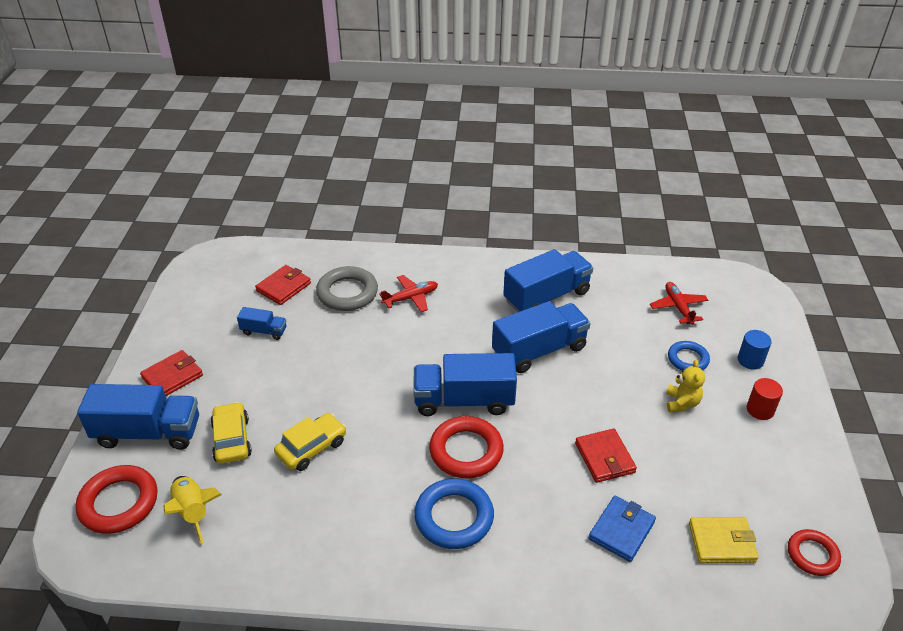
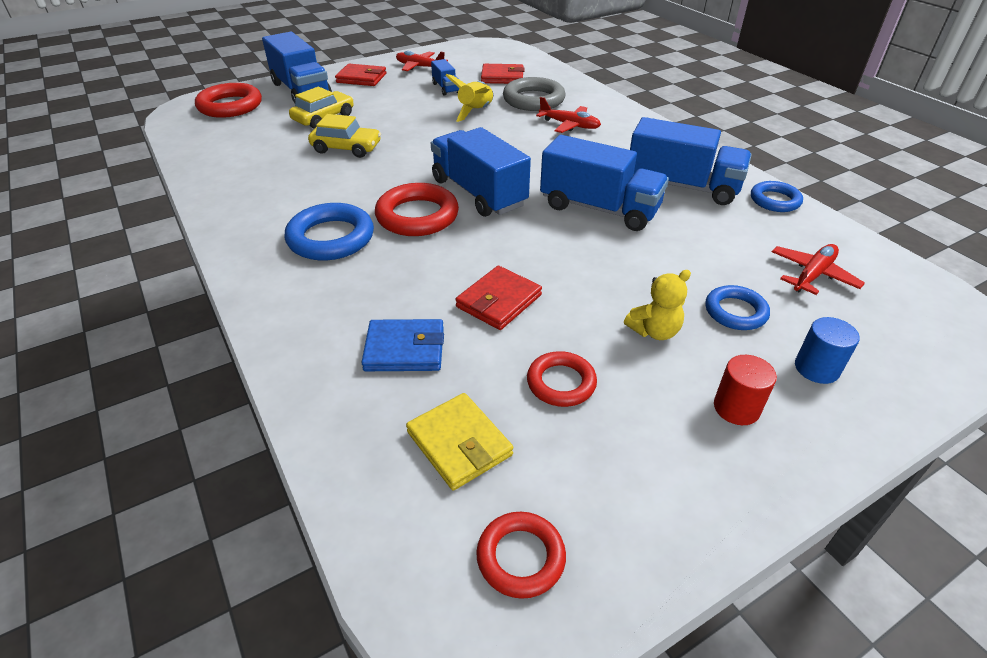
camera: 55 degrees right, 0 degrees up
(193, 512) = (242, 131): yellow rocket -> yellow rocket (475, 112)
(197, 326) = (419, 67): none -> red plane
(597, 269) = (775, 200): none -> blue ring
(699, 469) = (561, 383): none -> red ring

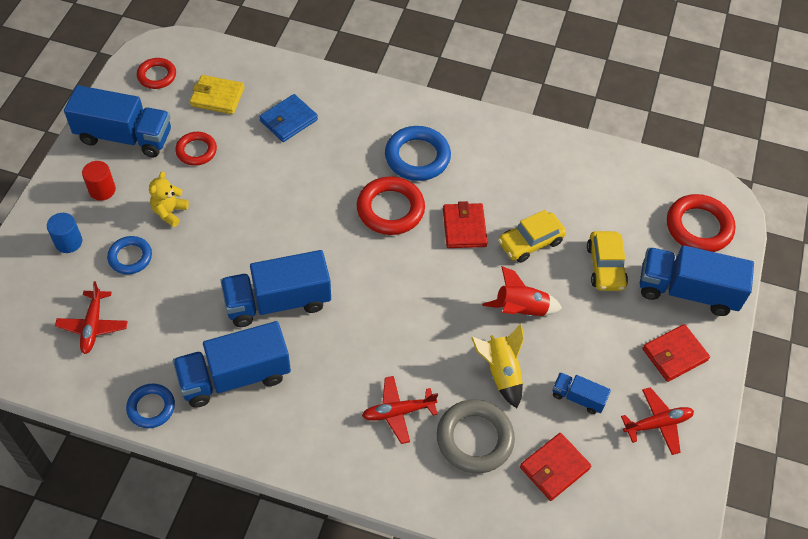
camera: 135 degrees right, 15 degrees up
(415, 126) = (521, 310): none -> red rocket
(478, 193) = (377, 260): blue truck -> blue truck (124, 137)
(499, 301) = (271, 177): red wallet -> red wallet (464, 228)

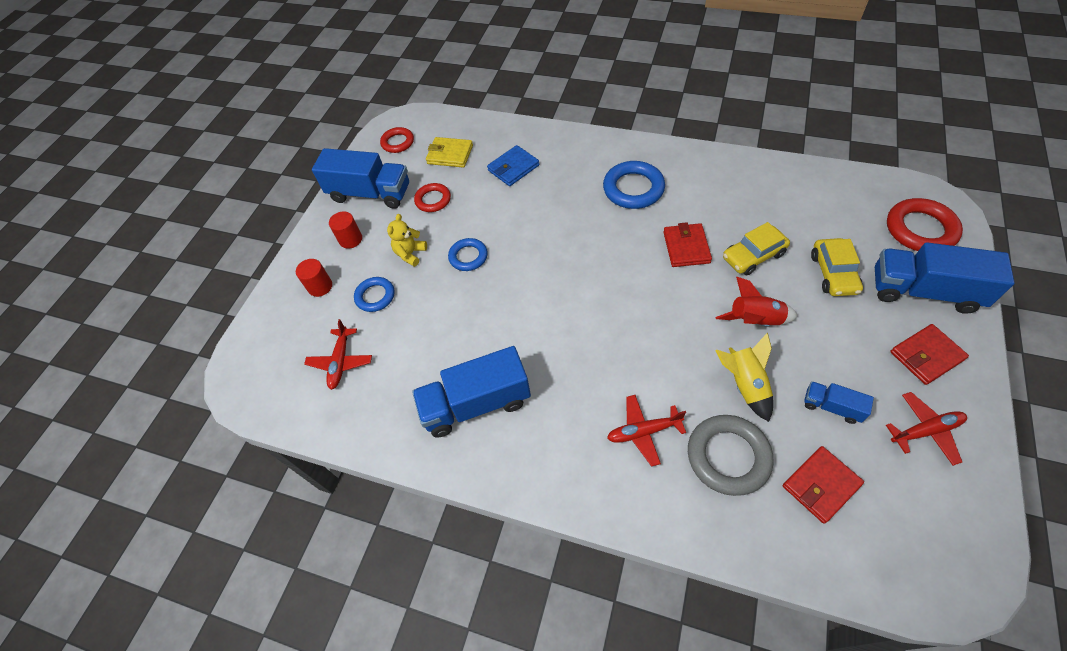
camera: 10 degrees right, 0 degrees up
(68, 242) = (320, 286): blue cylinder -> red cylinder
(151, 407) = (395, 439): blue ring -> blue ring (468, 257)
(278, 302) = (514, 328): blue truck -> none
(390, 209) = (613, 236): red ring -> none

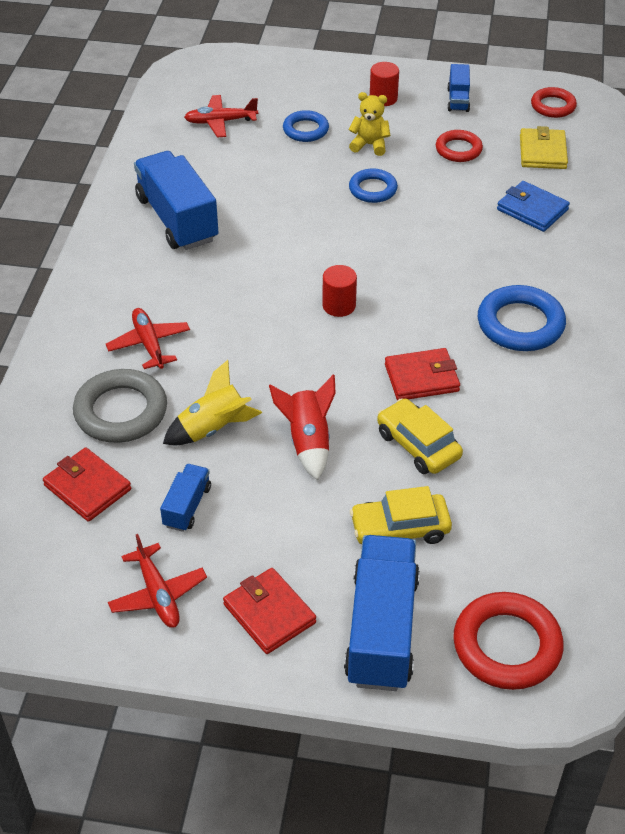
camera: 75 degrees right, 10 degrees down
(320, 286) = (313, 90): red cylinder -> red cylinder (339, 305)
(370, 193) = (458, 100): blue truck -> blue truck, size x0.49

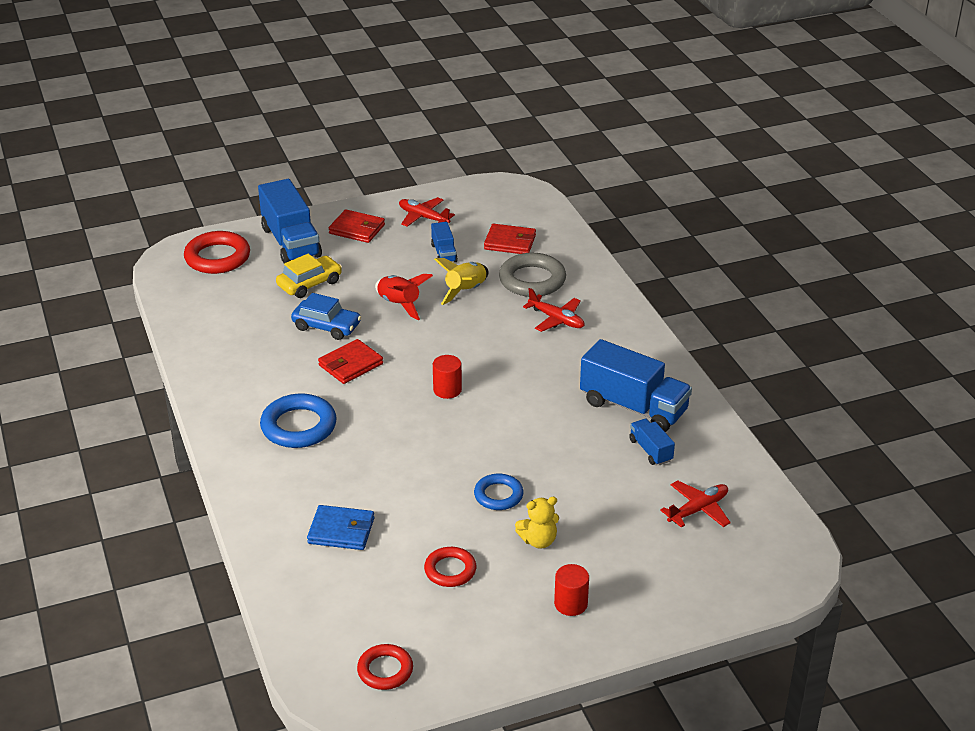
camera: 150 degrees right, 10 degrees down
(305, 130) = (612, 533): blue ring -> none
(418, 445) = (326, 326): yellow car -> blue car
(458, 100) = (492, 635): blue truck -> blue truck (650, 450)
(542, 152) = (365, 601): yellow wallet -> none

